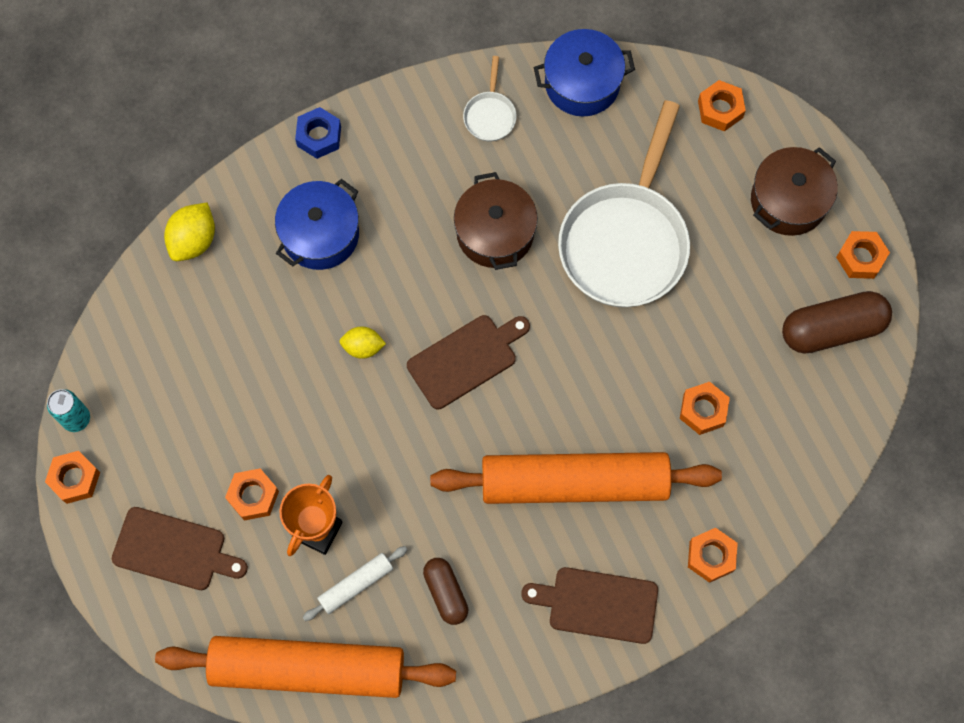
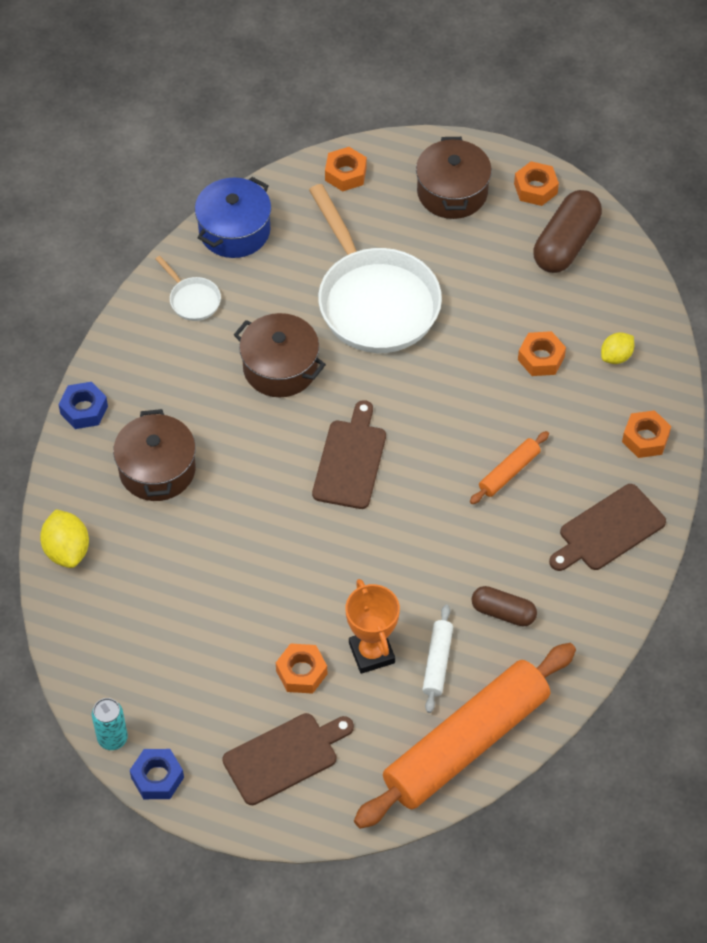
camera: 45 degrees left, 15 degrees down
(75, 479) = (157, 778): orange nut -> blue nut
(320, 234) = (157, 469): blue pot -> brown pot
(363, 347) = (270, 513): yellow lemon -> yellow lemon (616, 356)
(574, 483) = (509, 472): orange rolling pin -> orange rolling pin, size x0.42

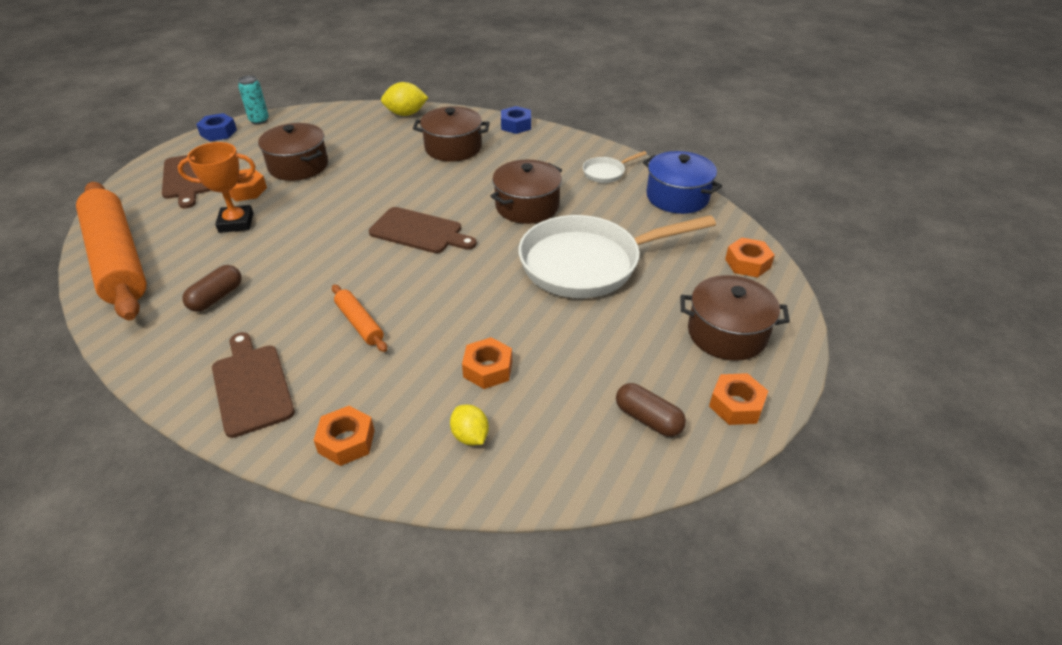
camera: 100 degrees right, 15 degrees down
(232, 635) = (298, 166): none -> brown pot
(437, 662) = (201, 254): white rolling pin -> none
(566, 243) = (648, 419): brown capsule -> brown capsule, size x0.60

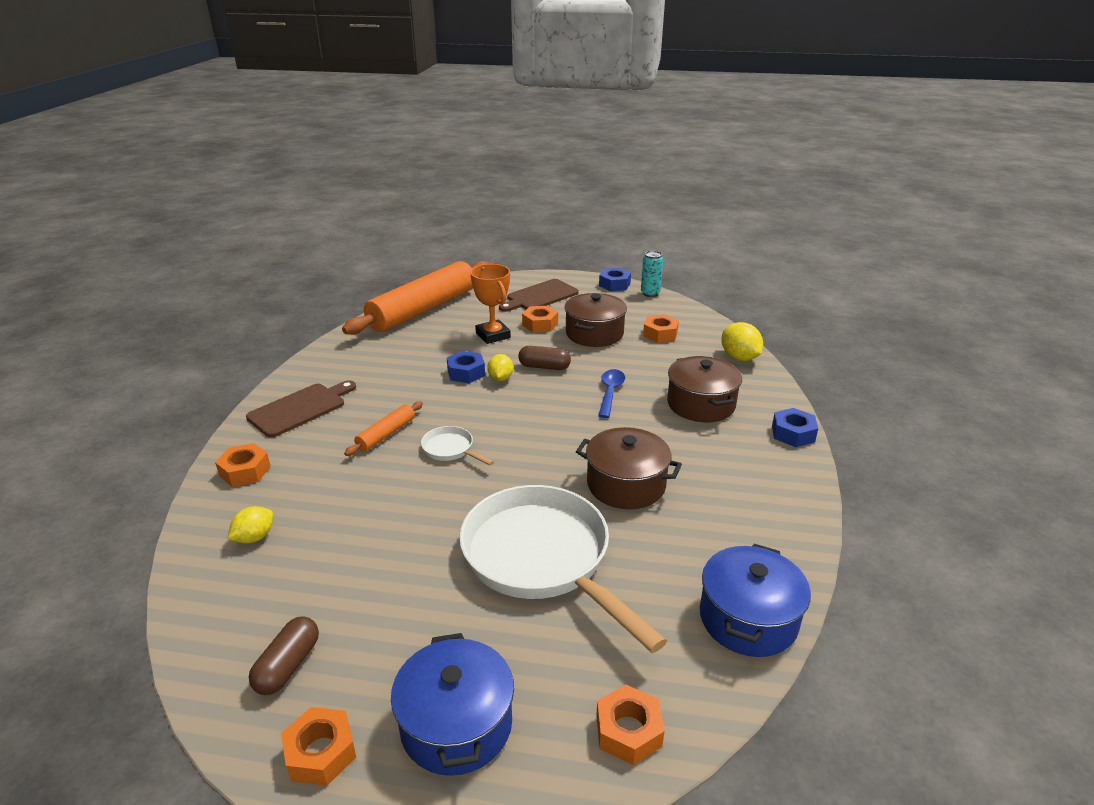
camera: 70 degrees right, 10 degrees down
(216, 297) = (396, 360): brown capsule -> brown capsule (544, 367)
(292, 253) = (466, 373): none -> blue nut
(324, 234) = (500, 378): none -> yellow lemon
(401, 182) = (610, 392): none -> blue spoon
(419, 231) = (534, 426): brown cutting board -> none
(488, 369) = (343, 525): orange nut -> orange nut (660, 334)
(606, 172) = (751, 533): white pan -> white pan (450, 449)
(727, 333) = (456, 724): brown pot -> blue pot

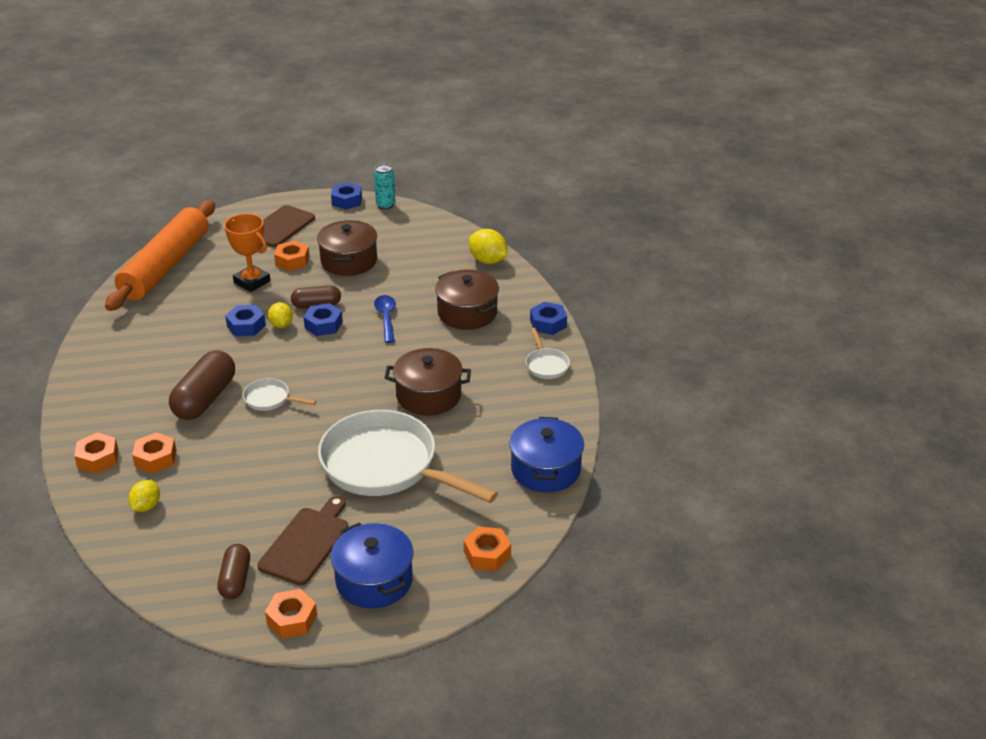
camera: 20 degrees left, 5 degrees up
(300, 409) = (109, 393): brown cutting board -> brown cutting board (306, 543)
(386, 434) = (205, 399): orange rolling pin -> brown capsule
(542, 386) = (323, 325): none -> blue nut
(660, 334) = (410, 249): orange nut -> orange nut (155, 458)
(780, 480) = (546, 365): none -> white pan

